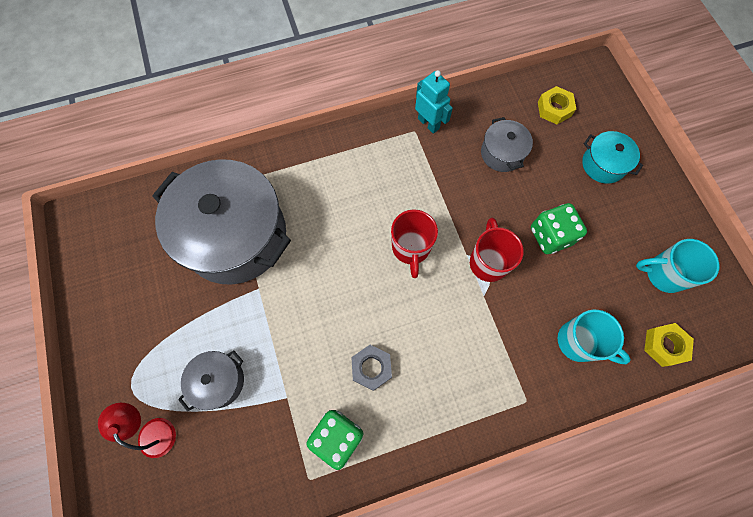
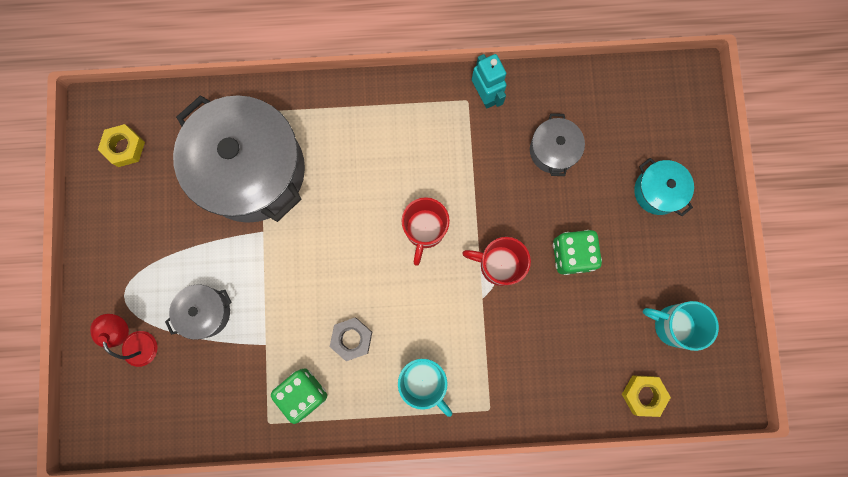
camera: 15 degrees right, 10 degrees up
(488, 261) = (498, 265): red mug -> red mug turned 90 degrees counterclockwise
(554, 109) = (628, 113): yellow nut -> yellow nut (124, 147)
(579, 342) = (560, 369): turquoise mug -> turquoise mug (424, 381)

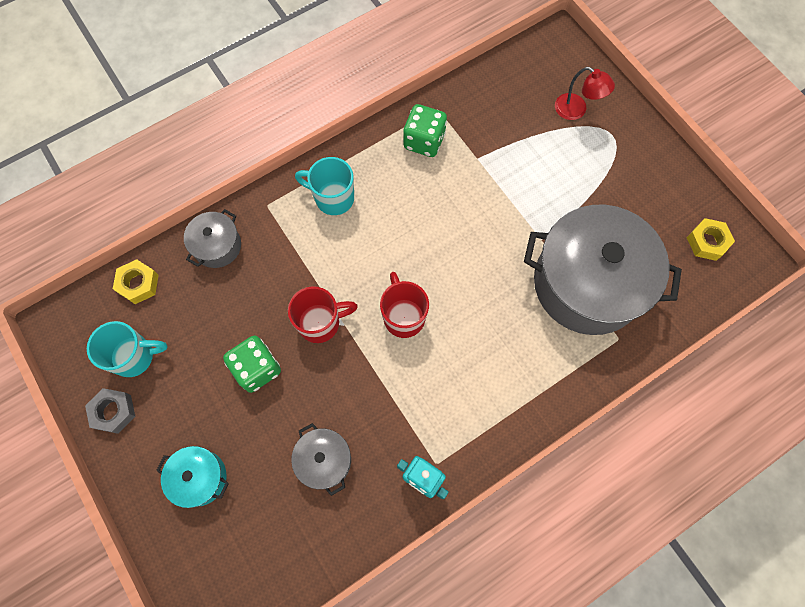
camera: 150 degrees right, 10 degrees down
(206, 312) = (540, 156): grey pot -> grey pot (217, 246)
(352, 339) = (411, 198): grey nut -> grey nut (113, 412)

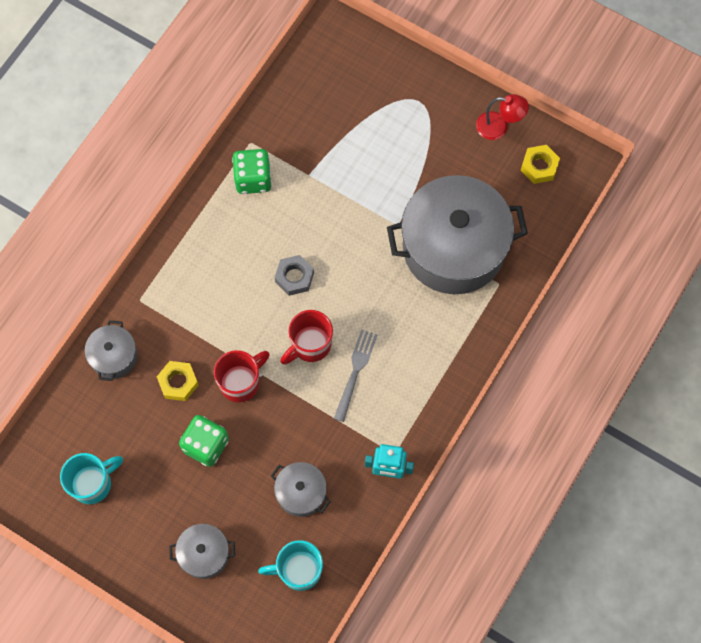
camera: 25 degrees left, 0 degrees up
(113, 412) = (100, 536): grey nut -> grey nut (294, 277)
(138, 284) = (61, 421): yellow nut -> yellow nut (178, 382)
(200, 478) = (204, 554): turquoise pot -> grey pot
(333, 198) = (196, 267): turquoise mug -> turquoise mug (299, 570)
(403, 316) = (310, 345): red mug -> red mug turned 90 degrees counterclockwise
(435, 362) = (355, 372): none -> grey fork
(576, 110) = (377, 91): red lamp -> red lamp (499, 127)

